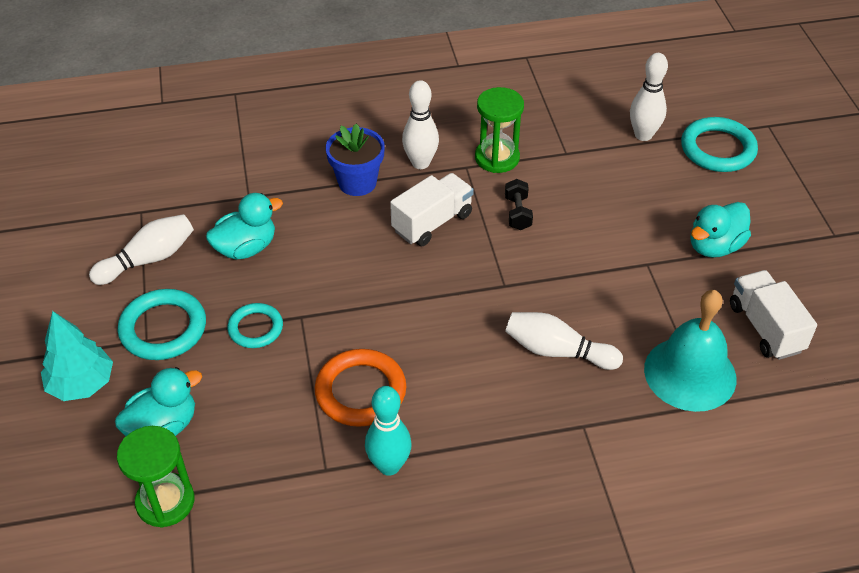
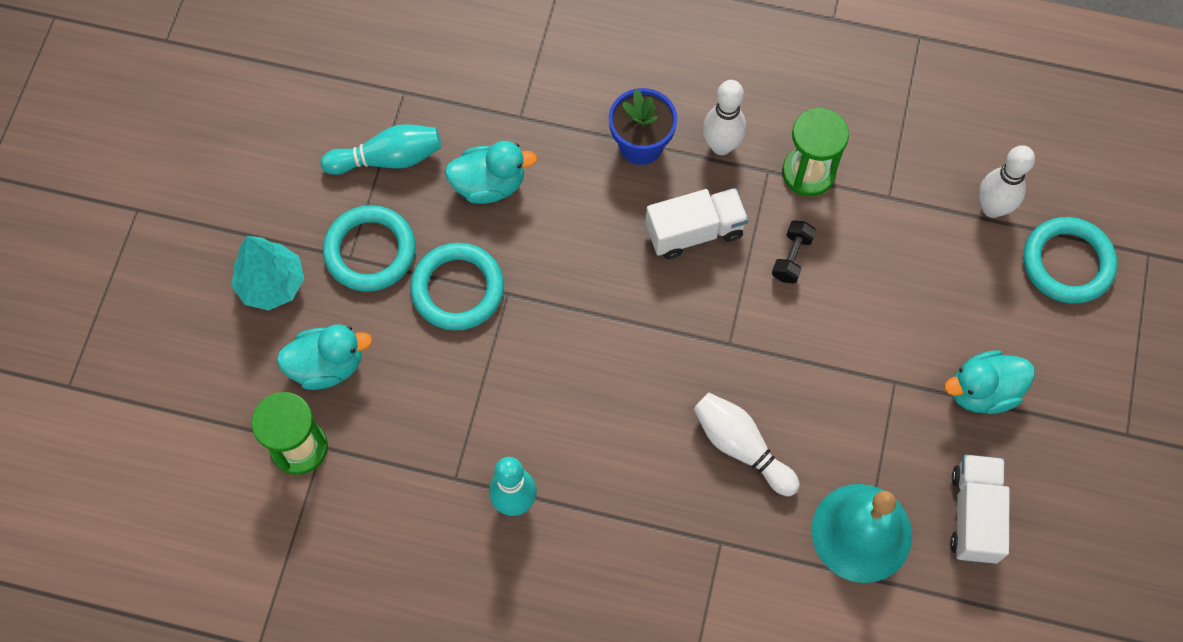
camera: 25 degrees right, 20 degrees up
(148, 259) = (388, 159): white bowling pin -> turquoise bowling pin
(255, 328) = (457, 289): turquoise ring -> turquoise ring, size x1.58
(360, 391) = (526, 407): orange ring -> none

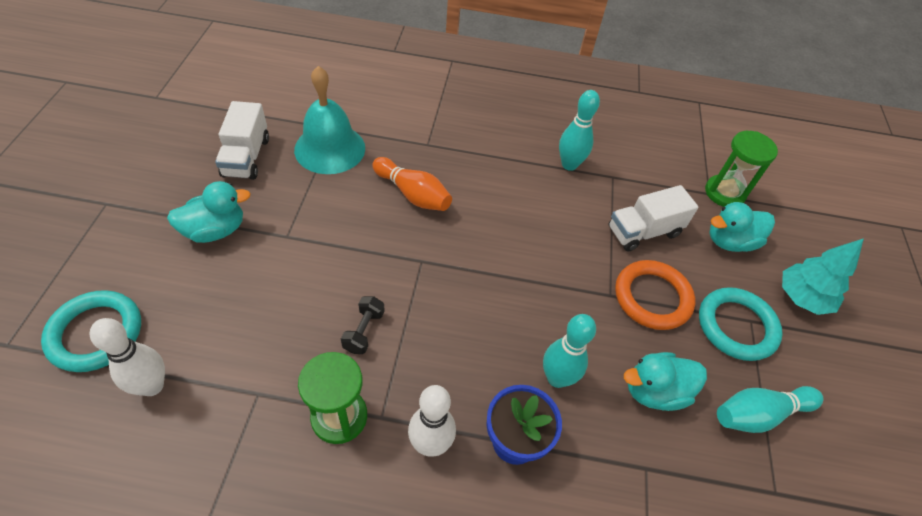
camera: 170 degrees right, 15 degrees down
(457, 289) = (652, 297): turquoise ring -> orange ring
(589, 201) = (557, 378): none -> turquoise bowling pin
(694, 232) = (454, 352): white truck -> white truck (643, 231)
(741, 447) = (413, 194): white bowling pin -> orange bowling pin

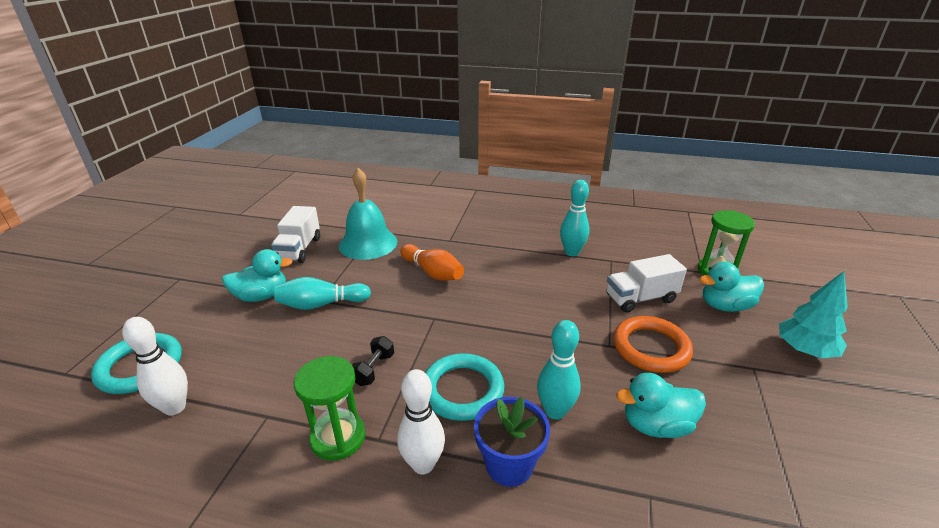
camera: 10 degrees right, 20 degrees down
(736, 326) = (738, 372): turquoise ring -> turquoise ring (462, 390)
(758, 414) = (771, 449): turquoise bowling pin -> turquoise bowling pin (321, 304)

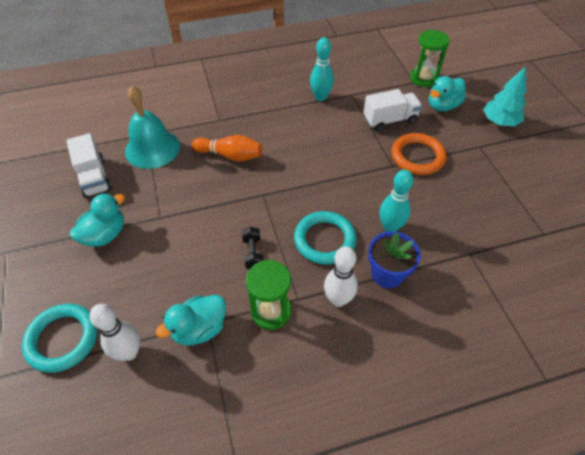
camera: 30 degrees left, 20 degrees up
(321, 304) = (164, 220): turquoise bowling pin -> none
(640, 298) = (390, 120): white truck -> white truck turned 150 degrees counterclockwise
(656, 425) = (449, 209): turquoise duck -> turquoise duck (199, 329)

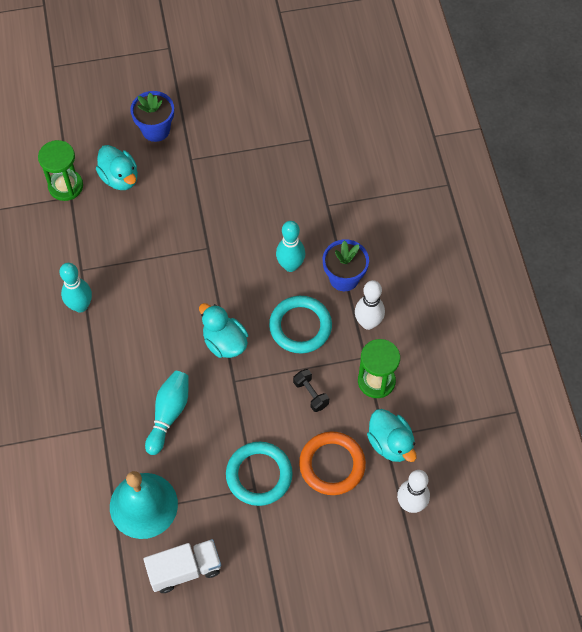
camera: 85 degrees left, 10 degrees up
(62, 339) = (394, 568): turquoise ring -> turquoise ring (259, 475)
(105, 235) = (273, 545): turquoise duck -> turquoise duck (225, 342)
(230, 155) = (169, 414): orange bowling pin -> turquoise bowling pin
(253, 253) = (311, 394): black dumbbell -> black dumbbell turned 60 degrees clockwise
(390, 120) = (135, 237): white truck -> none
(417, 157) = (198, 221): orange ring -> orange ring (332, 465)
(499, 122) = (156, 130): turquoise tree -> blue flower pot

